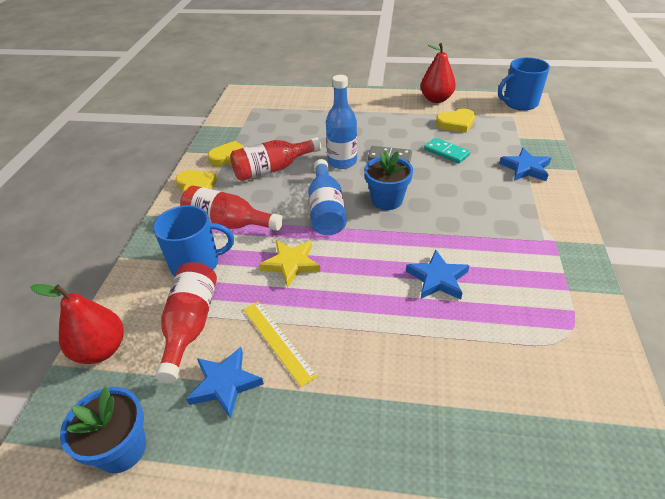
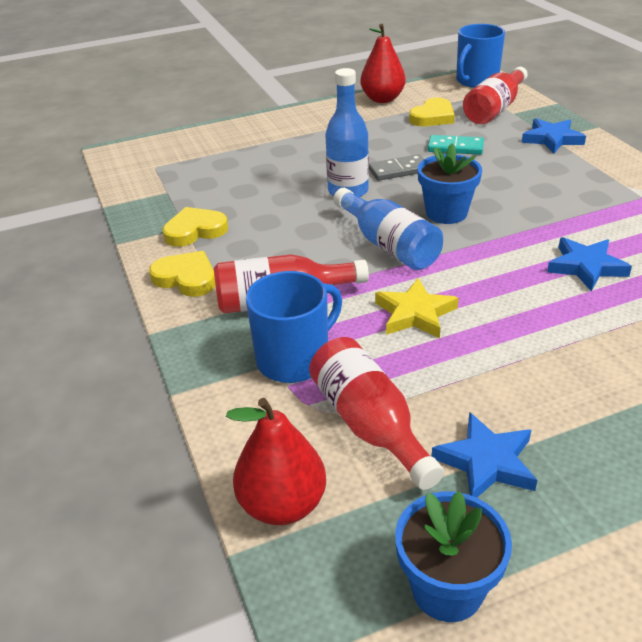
camera: 30 degrees left, 5 degrees down
(272, 169) = (268, 226): red bottle -> red bottle (494, 109)
(277, 341) = (493, 393): yellow ruler -> none

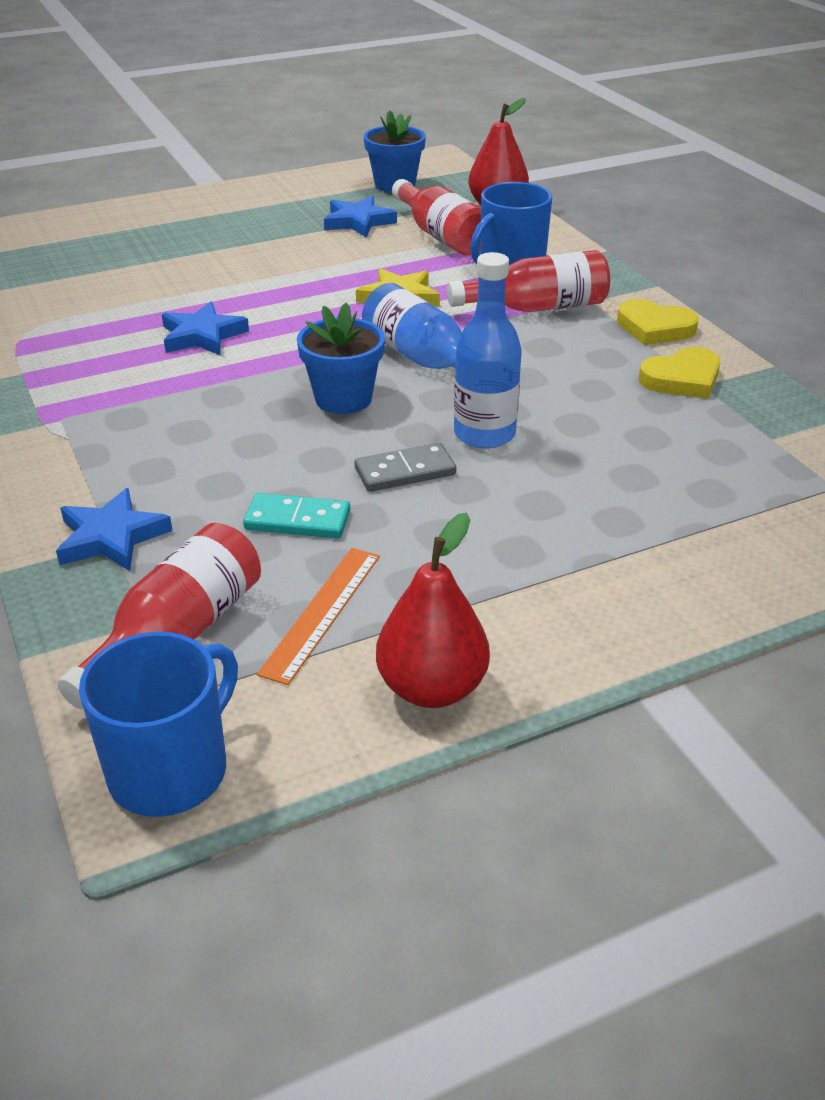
camera: 175 degrees right, 0 degrees up
(433, 117) = (321, 612): yellow heart -> orange ruler

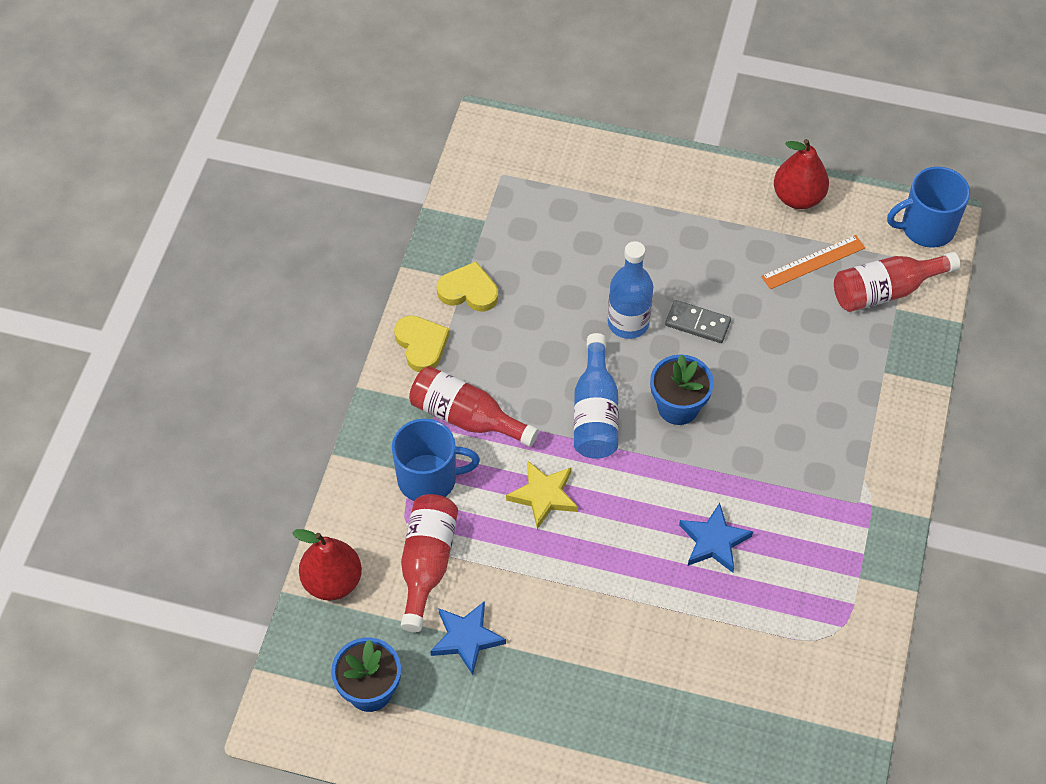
camera: 140 degrees left, 20 degrees up
(111, 537) = (882, 374): blue star -> none
(297, 520) = (781, 325): turquoise domino -> none

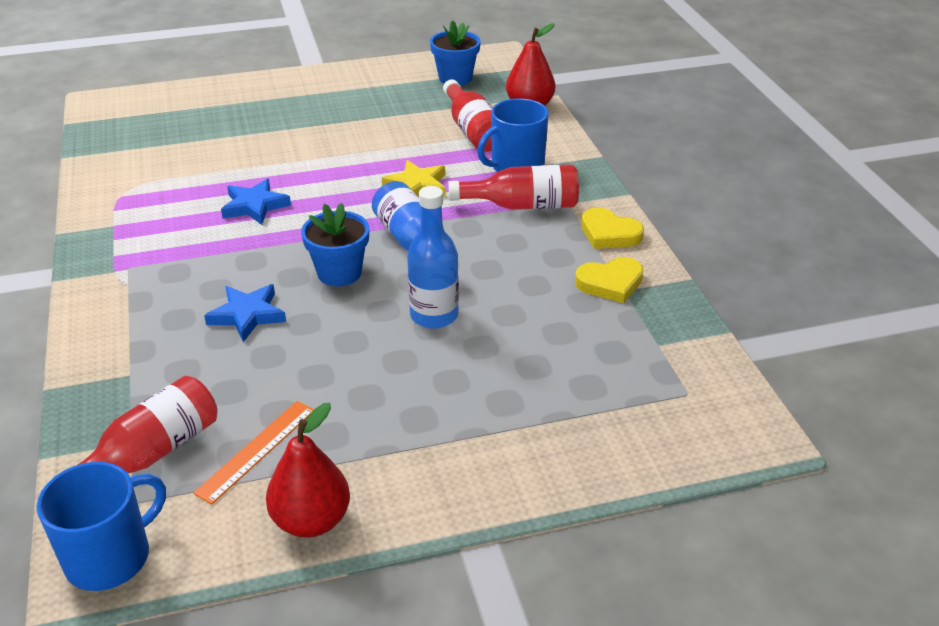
camera: 150 degrees right, 20 degrees down
(466, 638) = (412, 111): blue star -> blue star (247, 315)
(697, 323) = (361, 341): grey domino -> none

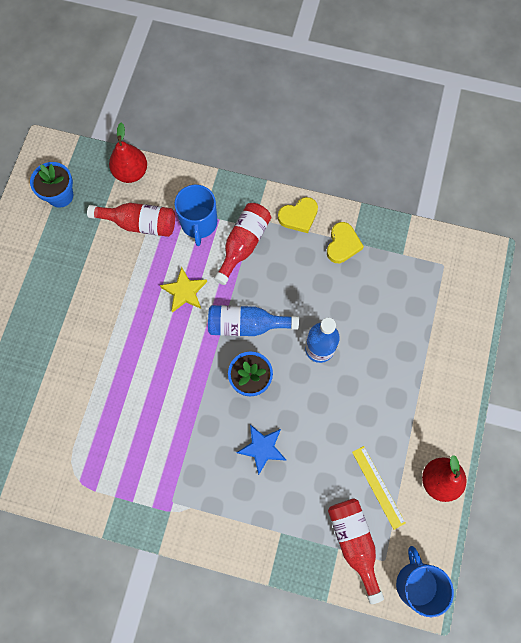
camera: 60 degrees left, 35 degrees up
(255, 206) = (146, 399): blue star -> none
(256, 450) = (378, 487): orange ruler -> yellow ruler

